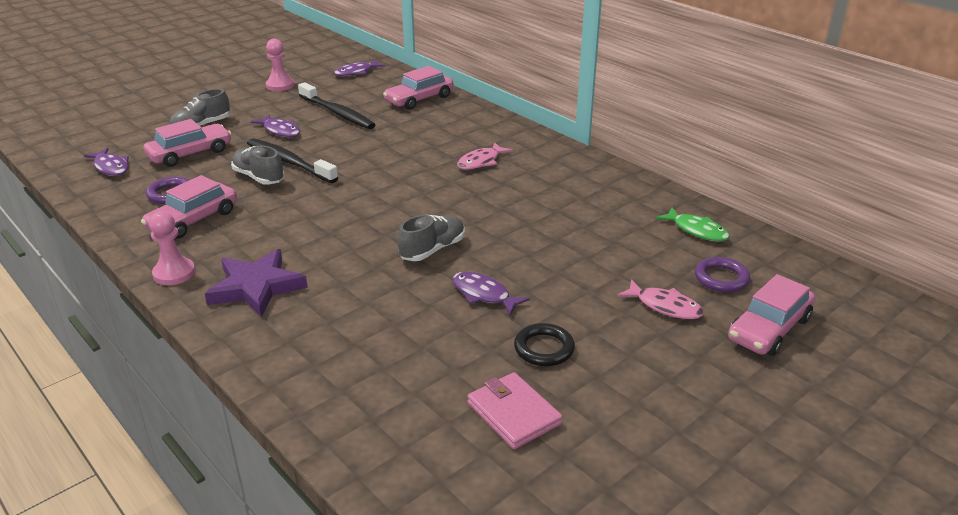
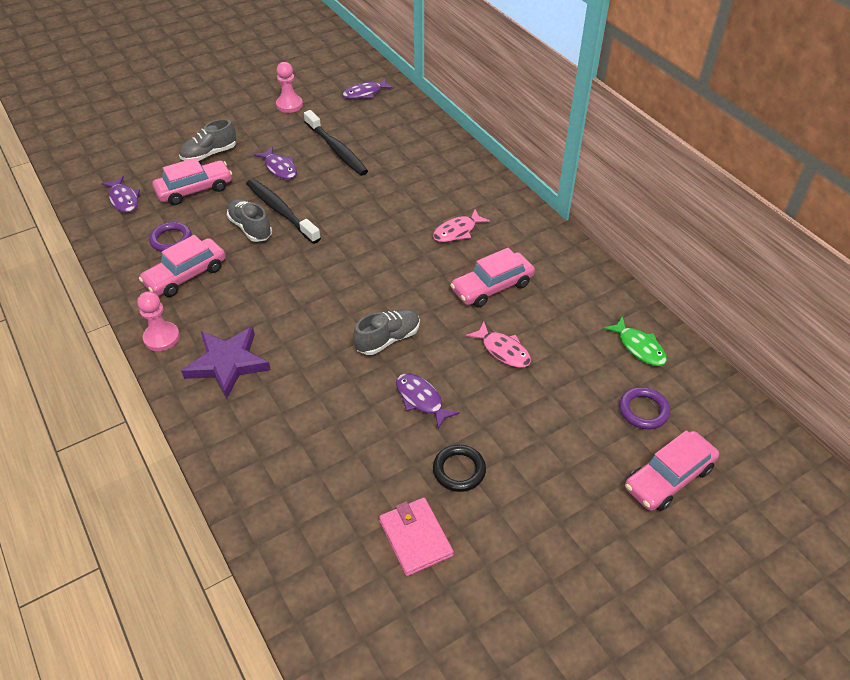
camera: 10 degrees right, 15 degrees up
(419, 99) = (417, 138): pink car -> pink car (492, 287)
(665, 306) = (580, 437): pink fish -> pink fish (503, 350)

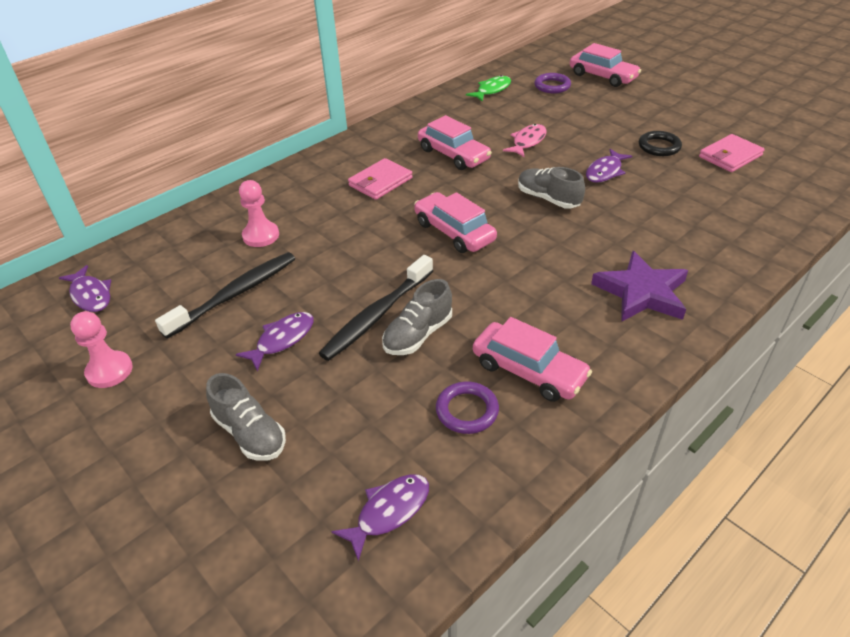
camera: 100 degrees left, 5 degrees down
(161, 337) = (640, 358): pink pawn -> pink pawn (261, 236)
(194, 189) = (346, 422): pink car -> pink car (454, 232)
(457, 231) = (380, 182): pink fish -> pink wallet

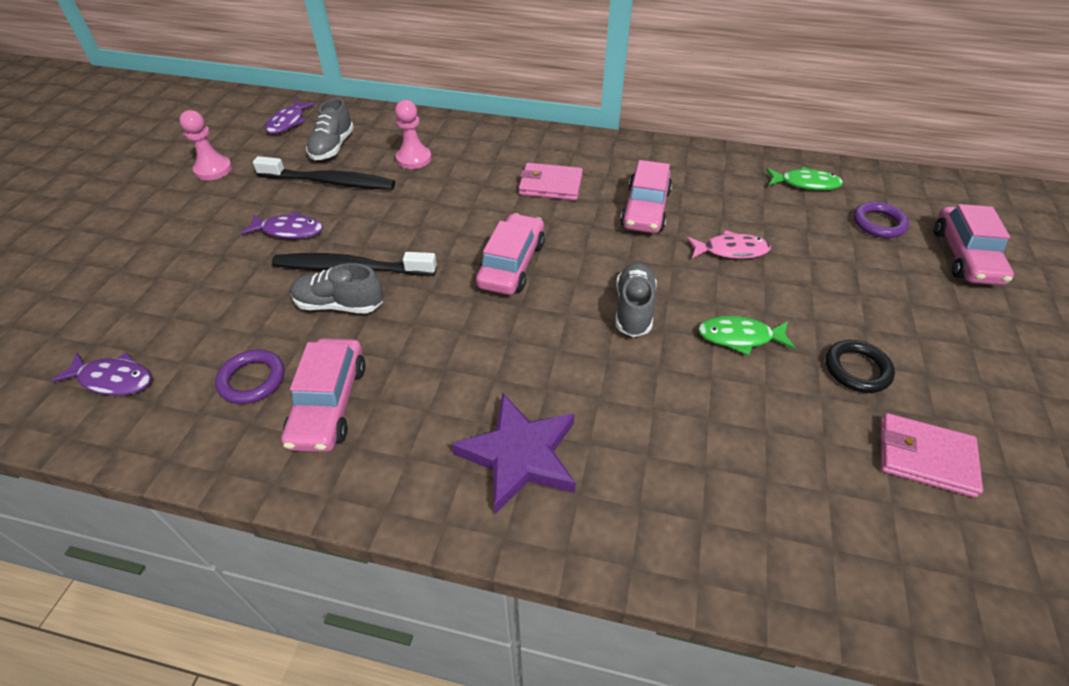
camera: 55 degrees right, 5 degrees up
(250, 433) = (175, 264): grey shoe -> grey shoe (332, 147)
(605, 172) = (739, 337): purple fish -> green fish

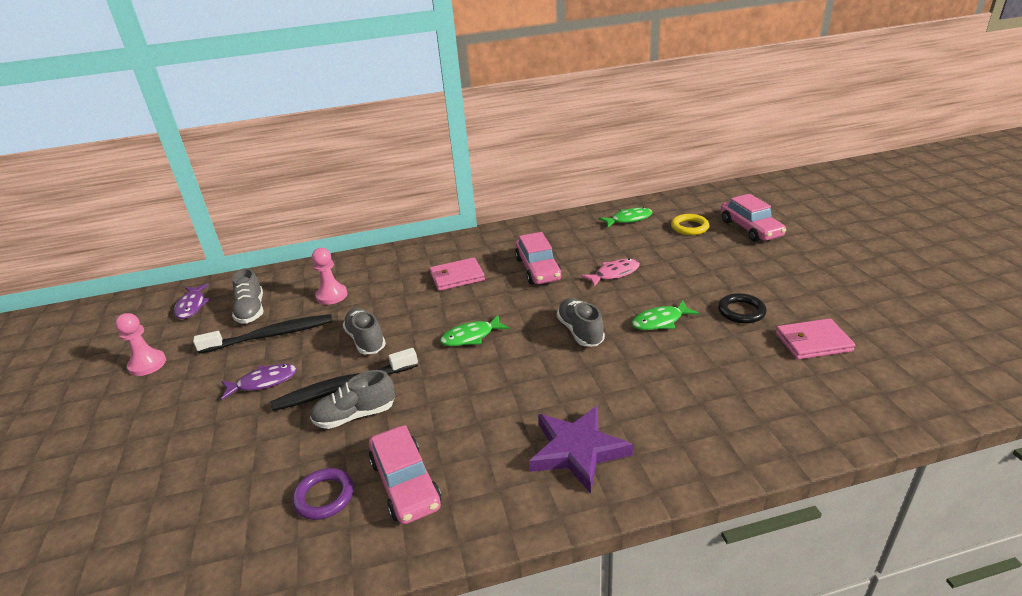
camera: 25 degrees left, 15 degrees down
(113, 379) = (188, 554): purple fish -> none
(408, 224) = (366, 340): none -> grey shoe
(512, 264) = (471, 337): pink car -> green fish
(878, 223) = (689, 227): purple ring -> yellow ring

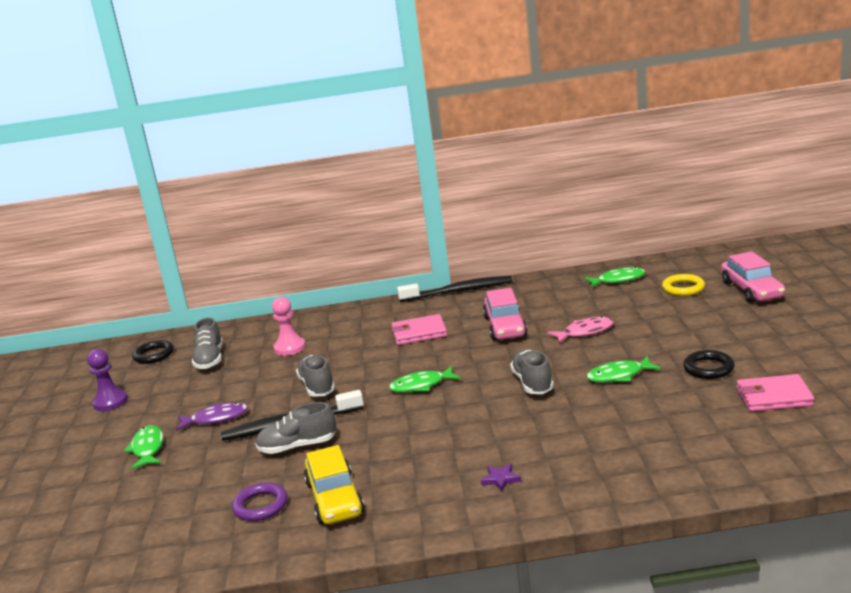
camera: 10 degrees right, 10 degrees down
(147, 364) = (110, 402): pink pawn -> purple pawn
(191, 423) = (148, 448): none -> green fish
(192, 306) = (154, 355): purple fish -> black ring
(271, 335) = (227, 381): black toothbrush -> black toothbrush (458, 291)
(405, 483) = (335, 498): pink car -> yellow car
(577, 450) = (500, 479): purple star -> purple star, size x0.40

